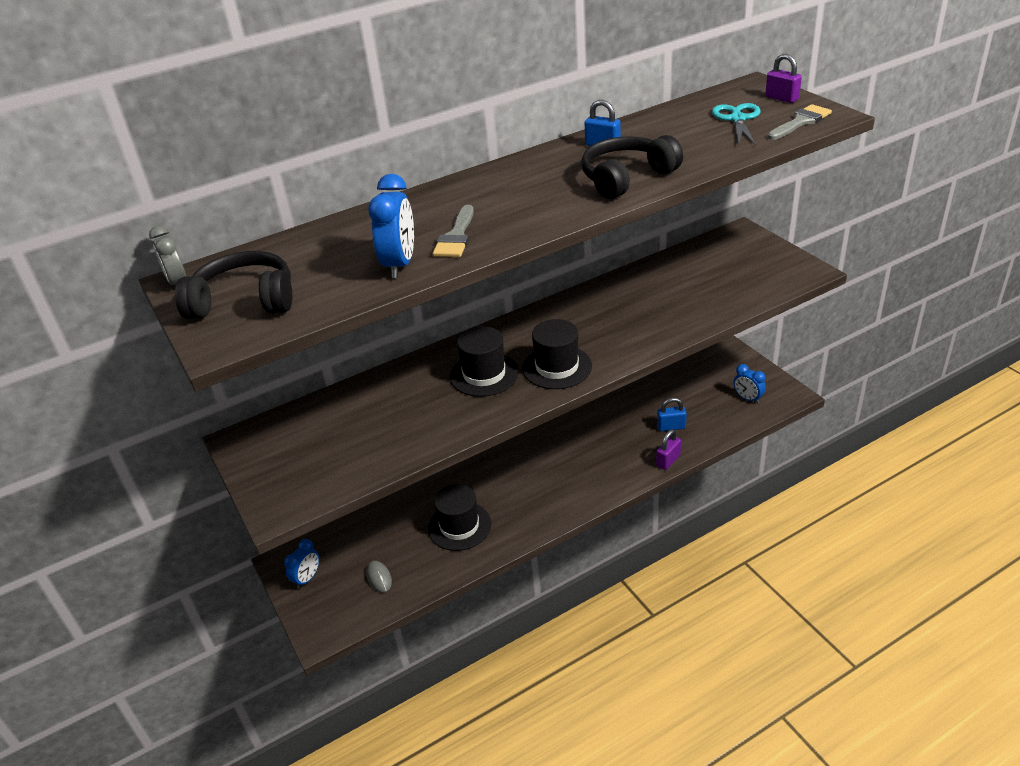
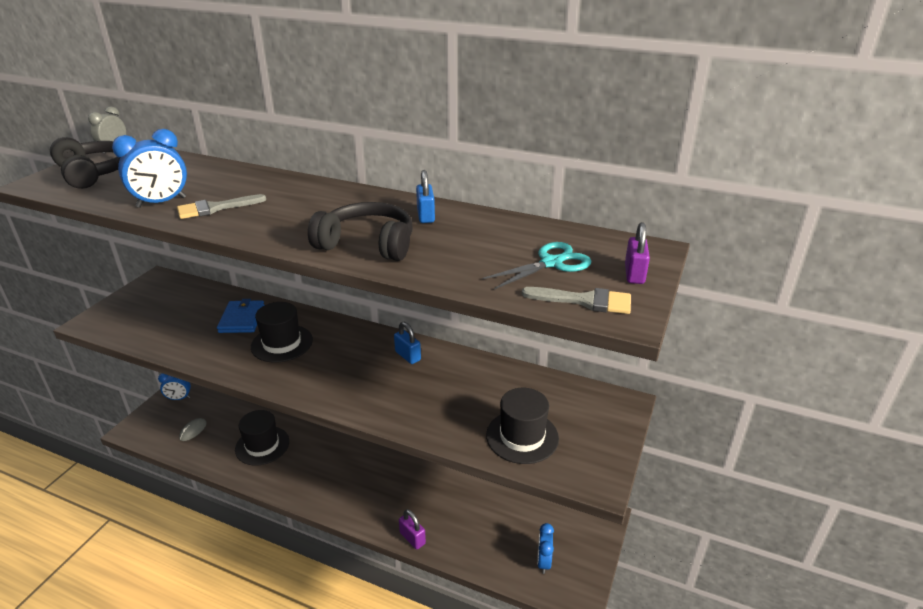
camera: 50 degrees right, 5 degrees down
(408, 391) = (242, 319): none -> blue wallet
(557, 367) = (313, 375): black hat -> black hat (522, 436)
(668, 460) = (412, 538): purple padlock -> purple padlock turned 45 degrees clockwise
(671, 427) = (459, 520): blue padlock -> blue padlock (408, 356)

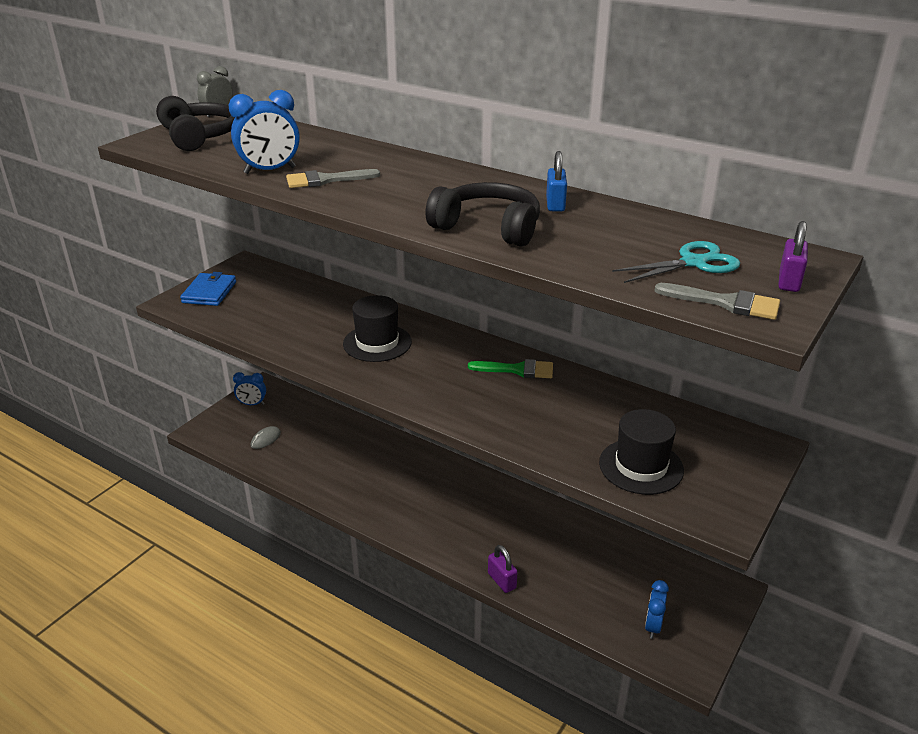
camera: 10 degrees right, 0 degrees up
(242, 319) = (335, 314): blue wallet -> blue wallet (209, 292)
(262, 445) = (340, 463): black hat -> none
(408, 356) = (517, 370): blue padlock -> green brush

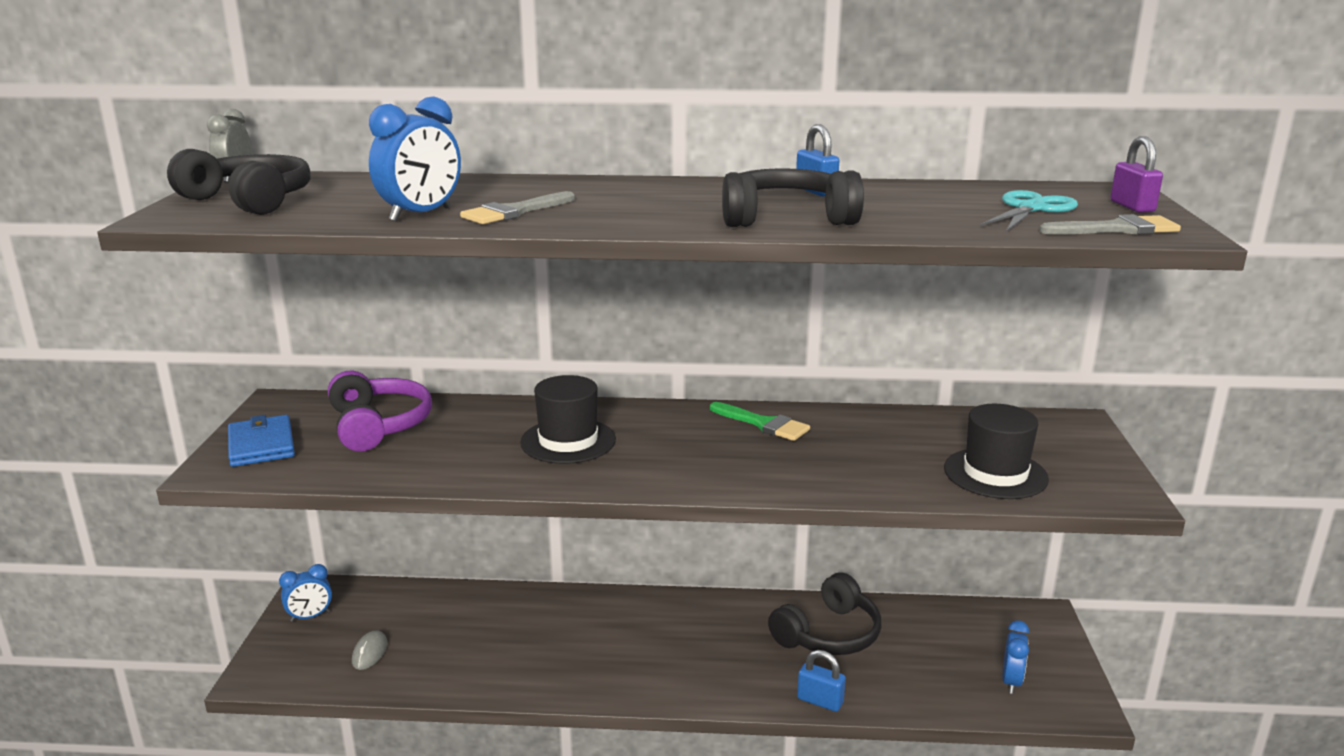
camera: 30 degrees left, 10 degrees down
(282, 297) = (379, 425): none -> purple headphones
(502, 581) = (820, 701): purple padlock -> blue padlock
(517, 370) = (764, 424): green brush -> green brush turned 60 degrees clockwise
(551, 537) = (829, 634): none -> black headphones
(653, 626) = (1011, 681): blue clock -> blue clock turned 150 degrees counterclockwise

